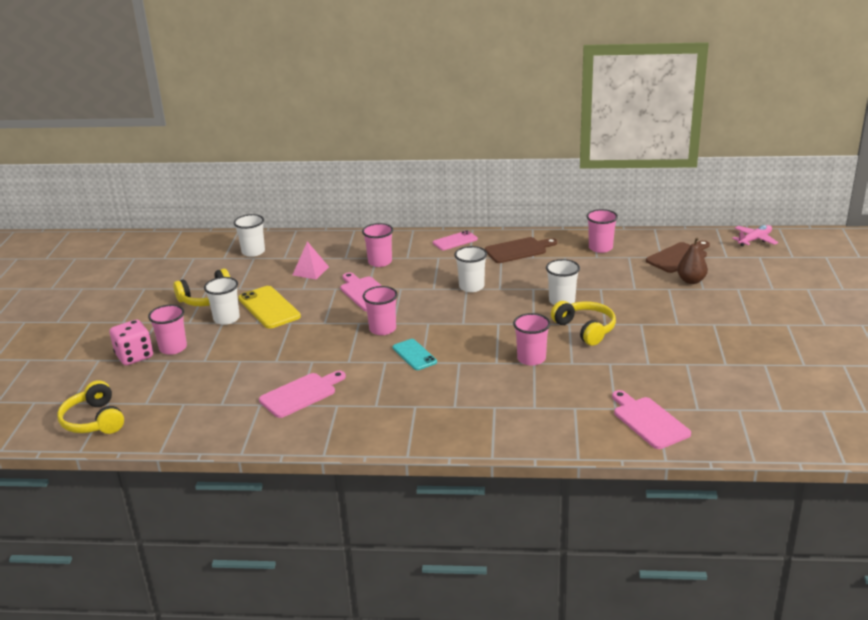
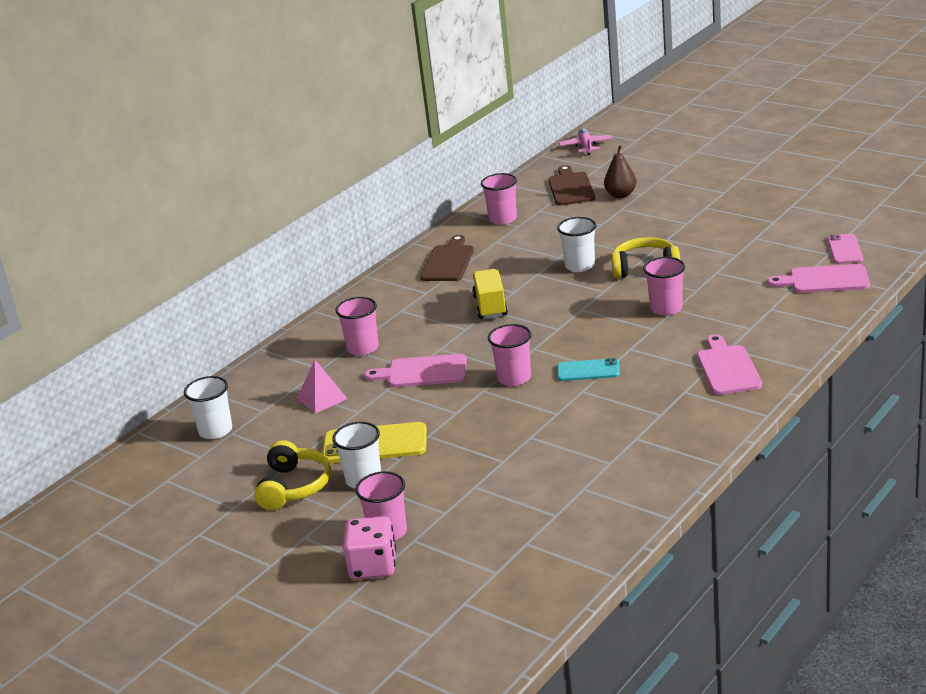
camera: 55 degrees left, 0 degrees up
(94, 420) = (495, 619): yellow headphones -> none
(301, 394) = (591, 457): pink cutting board -> pink cutting board (727, 368)
(455, 241) = (378, 292): pink phone -> pink phone (845, 249)
(471, 287) = (490, 306): white cup -> yellow truck

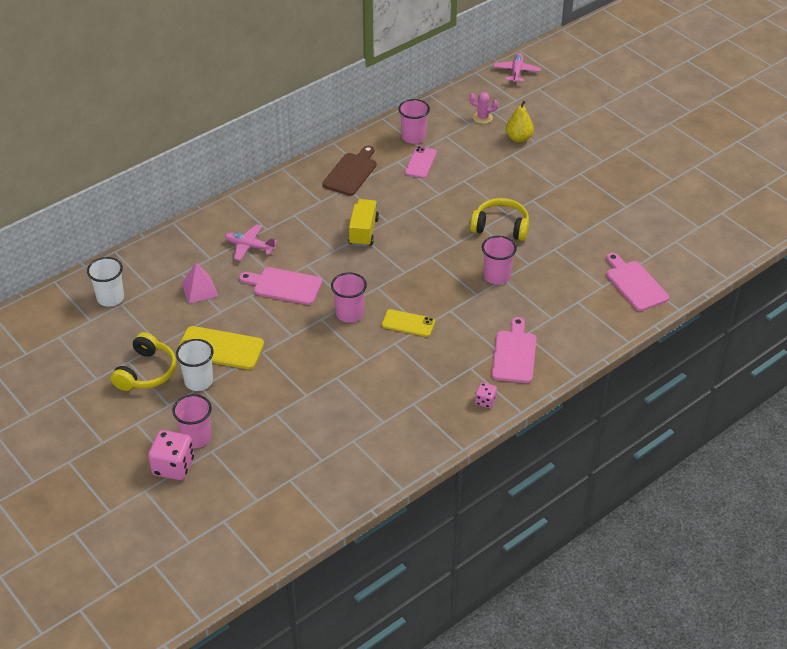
camera: 10 degrees right, 15 degrees up
(363, 348) = (249, 246): pink cup -> pink plane
(570, 188) = (482, 117): brown cutting board -> pink cactus
(580, 266) = (451, 208): white cup -> none
(588, 370) = (408, 323): turquoise phone -> yellow phone
(620, 195) = (518, 138): brown pear -> yellow pear
(719, 416) = (485, 401): none -> pink dice
(824, 280) = (634, 284): pink cutting board -> pink cutting board turned 45 degrees clockwise
(845, 249) = (667, 255): pink phone -> pink phone (421, 162)

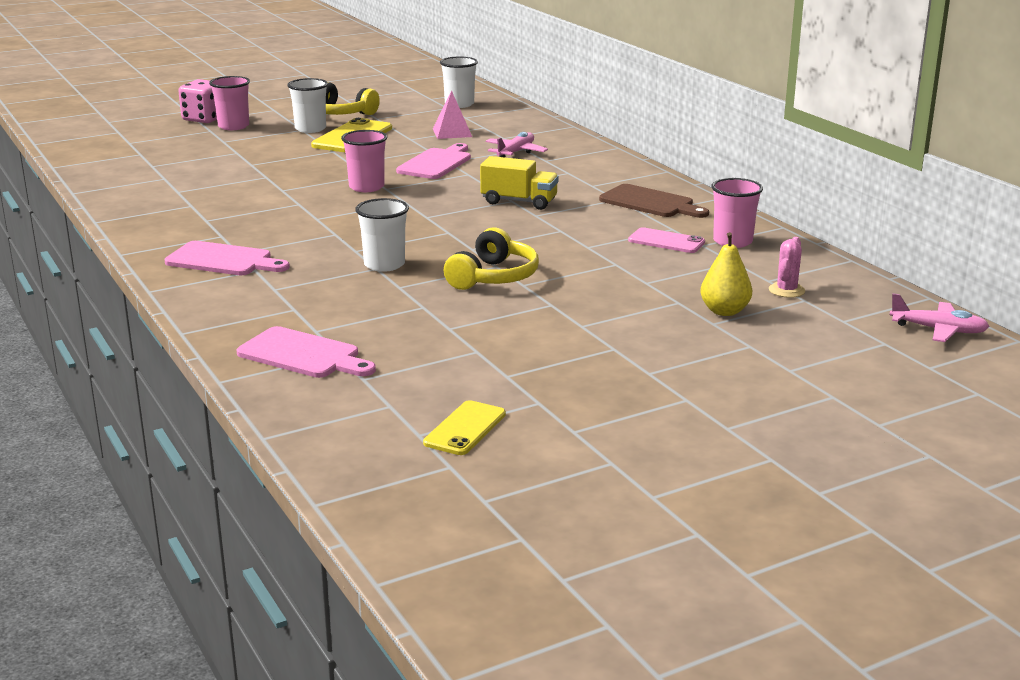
camera: 100 degrees right, 20 degrees down
(408, 323) = (327, 212): yellow phone -> yellow phone (465, 428)
(485, 401) = (157, 238): pink dice -> none
(497, 276) = (384, 265): pink cup -> white cup
(634, 284) = (303, 355): pink cutting board -> pink cutting board turned 45 degrees clockwise

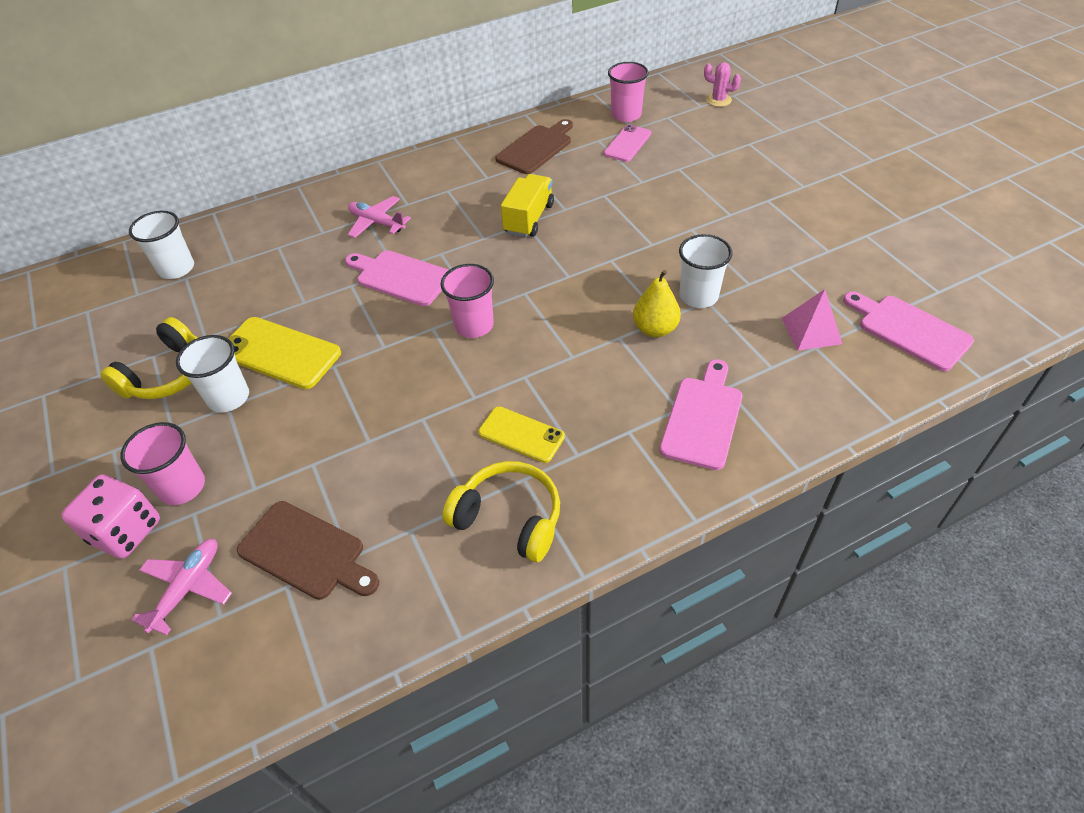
camera: 85 degrees left, 25 degrees up
(163, 156) = (306, 552): none -> brown cutting board
(303, 355) = (909, 330): pink cutting board -> pink cutting board turned 75 degrees counterclockwise
(452, 132) = (290, 270): pink pyramid -> pink pyramid (811, 331)
(465, 428) = (994, 236): yellow phone -> yellow phone (521, 435)
(493, 277) = (717, 230): yellow headphones -> yellow headphones (509, 518)
(724, 311) = (761, 126): yellow pear -> yellow pear (655, 329)
(938, 330) = (770, 56): pink plane -> pink plane (188, 588)

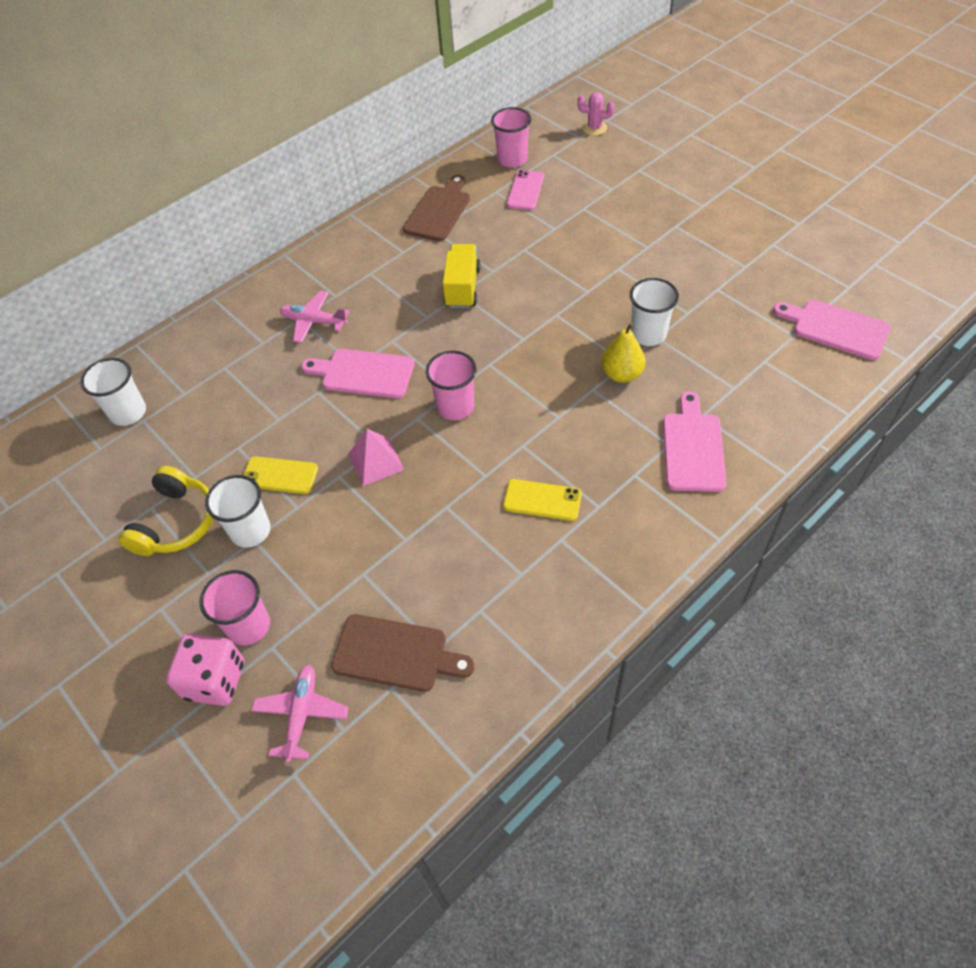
camera: 15 degrees left, 5 degrees up
(280, 353) = (280, 475): yellow phone -> yellow phone, size x0.63
(509, 518) = (562, 577): yellow headphones -> none
(811, 331) = (756, 346): pink pyramid -> pink pyramid (376, 461)

